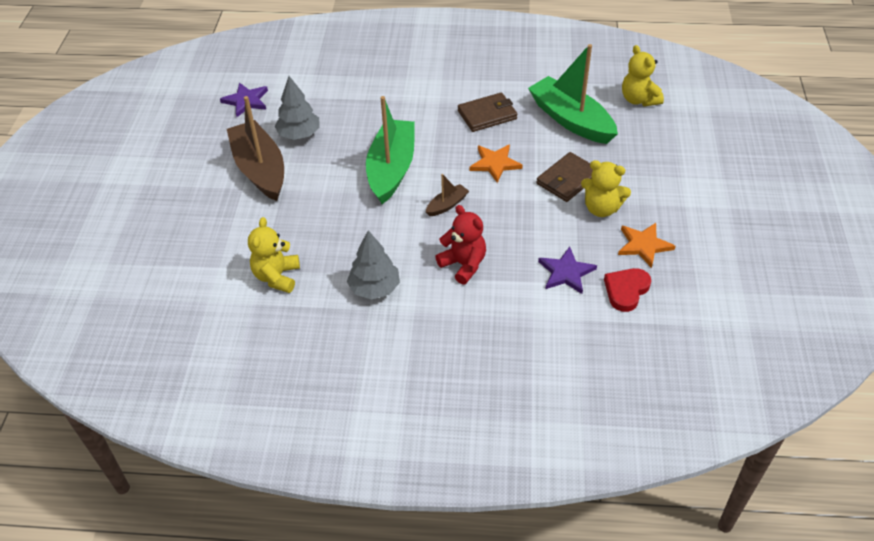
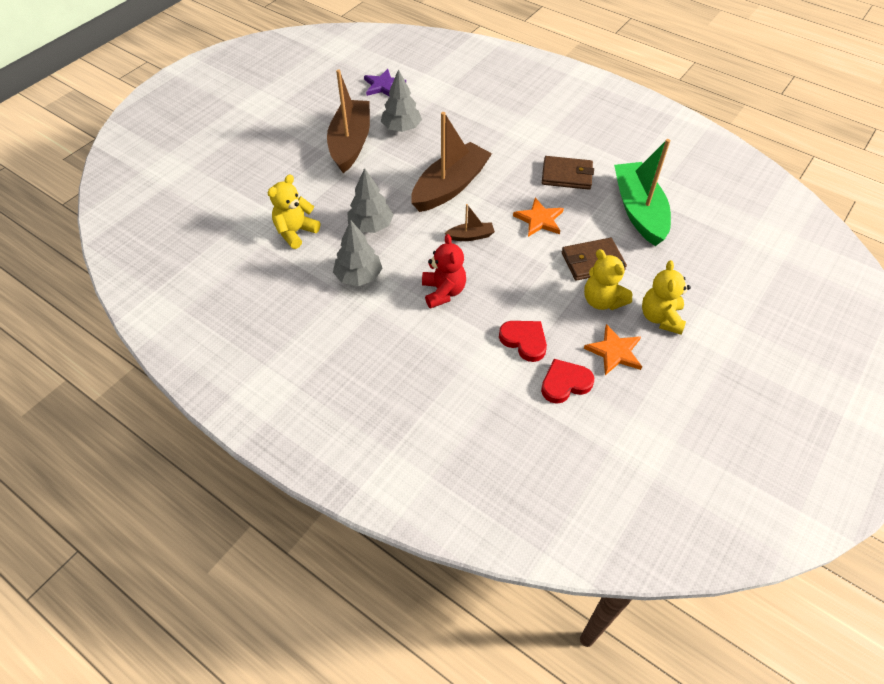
camera: 30 degrees right, 5 degrees up
(347, 237) = (371, 226): none -> grey tree
(391, 169) = (450, 186): green boat -> brown boat
(566, 272) = (524, 341): purple star -> red heart
(639, 99) = (719, 219): yellow teddy bear -> yellow teddy bear (660, 317)

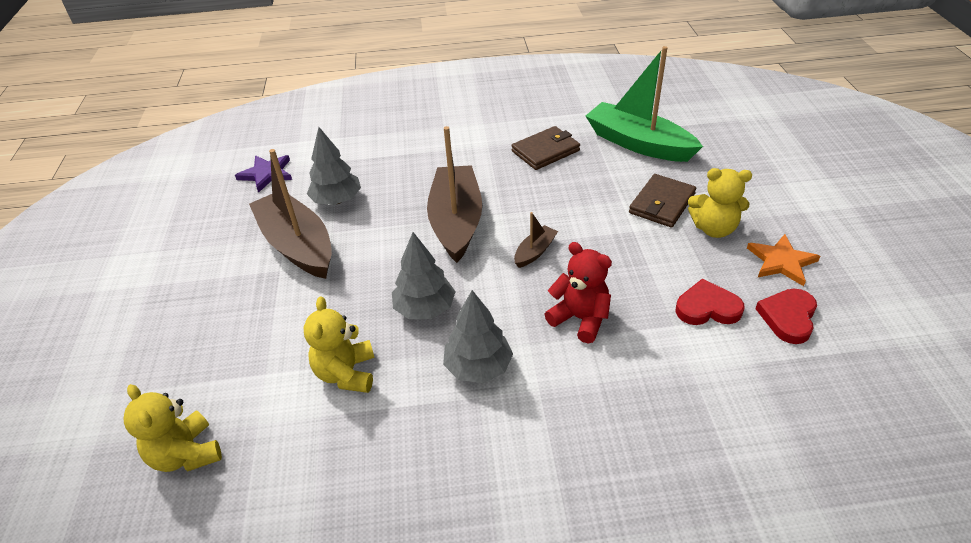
camera: 40 degrees left, 10 degrees down
(539, 220) = (573, 199): orange star -> none
(660, 317) = (770, 211): yellow teddy bear -> yellow teddy bear (186, 454)

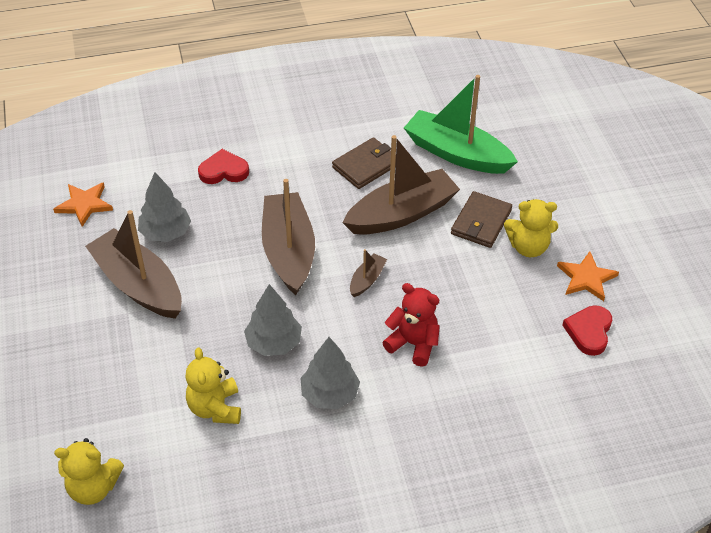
camera: 10 degrees left, 5 degrees up
(186, 454) = (93, 487): yellow teddy bear -> yellow teddy bear turned 45 degrees counterclockwise
(266, 174) = (84, 205): purple star -> orange star
(578, 193) = (401, 214): none -> brown boat
(707, 308) = (522, 327): red heart -> red heart (223, 171)

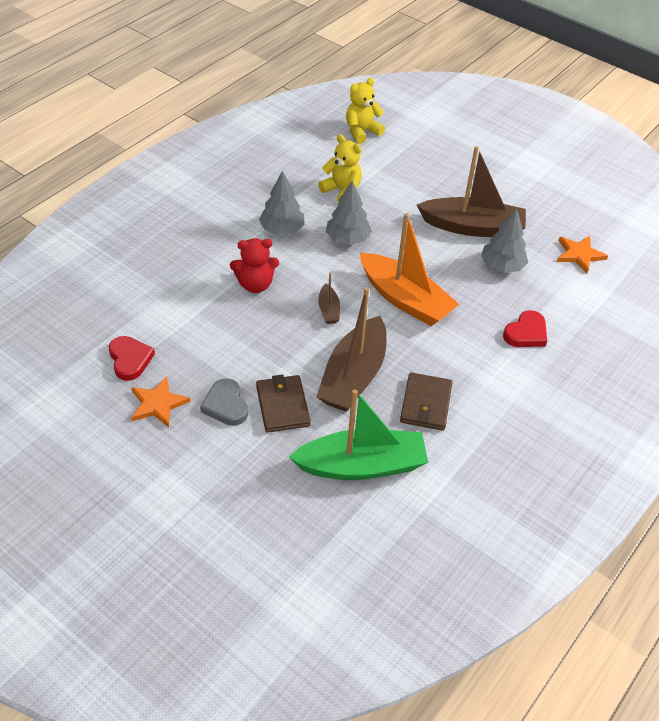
camera: 140 degrees right, 0 degrees up
(288, 251) = (405, 299): brown boat -> orange boat
(528, 247) = (225, 405): yellow teddy bear -> grey heart

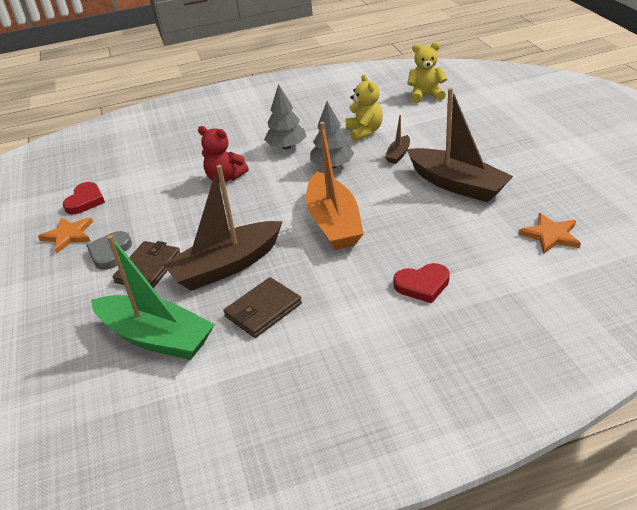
camera: 40 degrees right, 10 degrees down
(328, 310) = (261, 211): brown boat -> brown boat (398, 154)
(502, 266) = (454, 222): grey tree -> none

